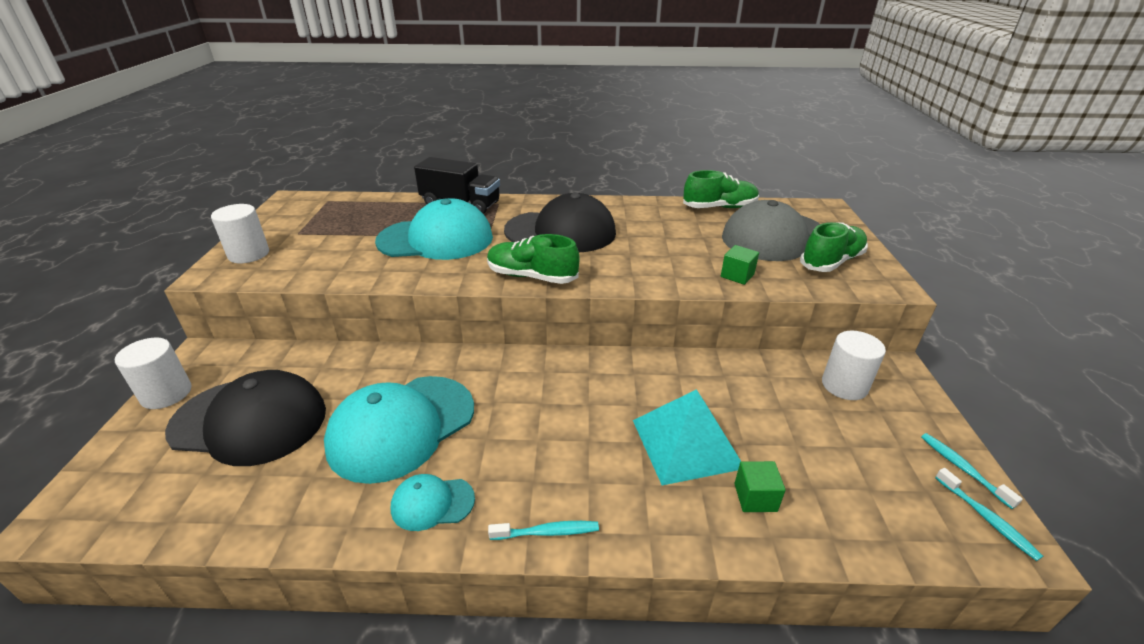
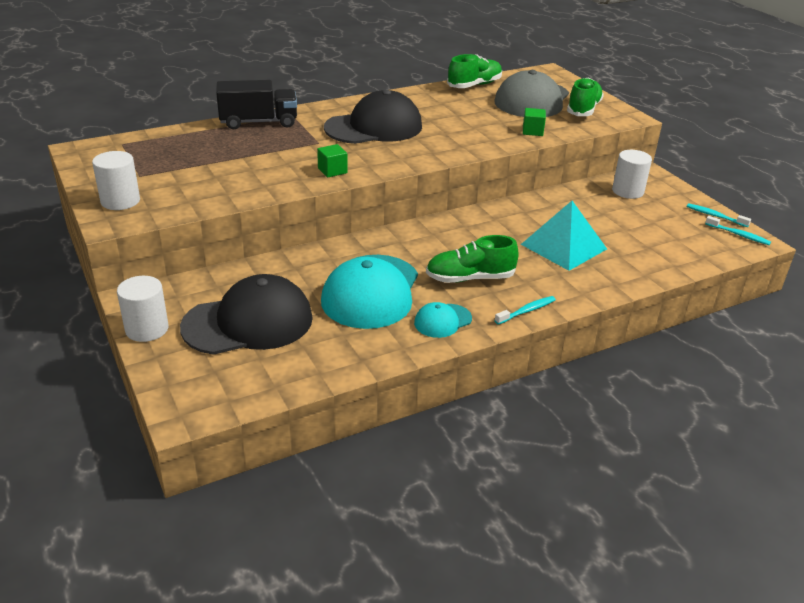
camera: 30 degrees left, 0 degrees up
(436, 239) = (277, 154): turquoise cap -> none
(532, 277) = (391, 163): green shoe -> green shoe (470, 278)
(755, 497) = (623, 260): green cube -> green cube (332, 171)

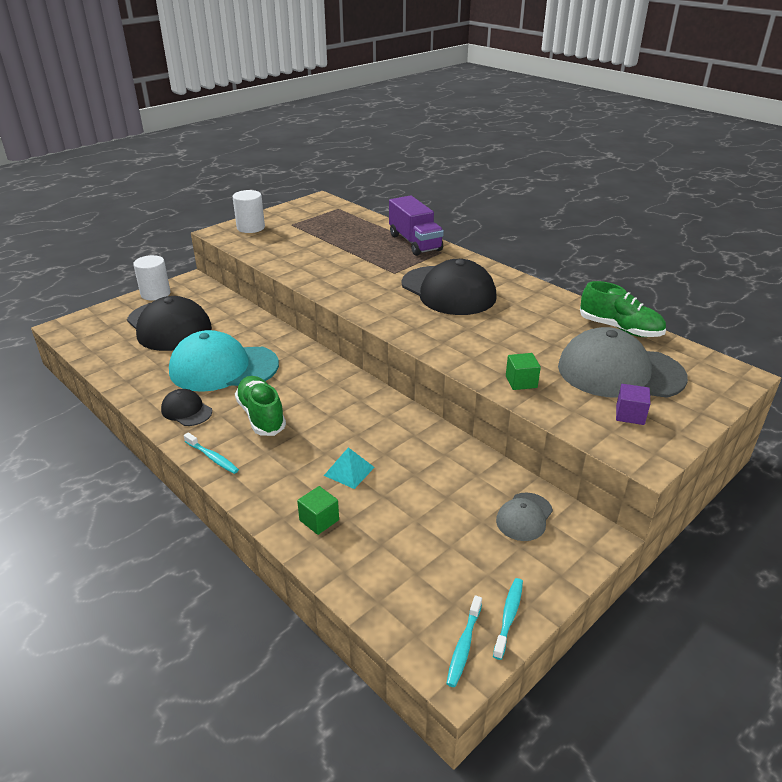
camera: 75 degrees right, 0 degrees up
(258, 122) = (415, 242): black truck -> purple truck
(332, 171) = (342, 288): green cube -> green cube (319, 520)
(442, 321) = (186, 410): turquoise cap -> black cap
(563, 246) = (349, 471): turquoise pyramid -> turquoise pyramid, size x0.51
(583, 109) = (630, 415): green shoe -> purple cube
(627, 191) = (524, 517): white cylinder -> grey cap

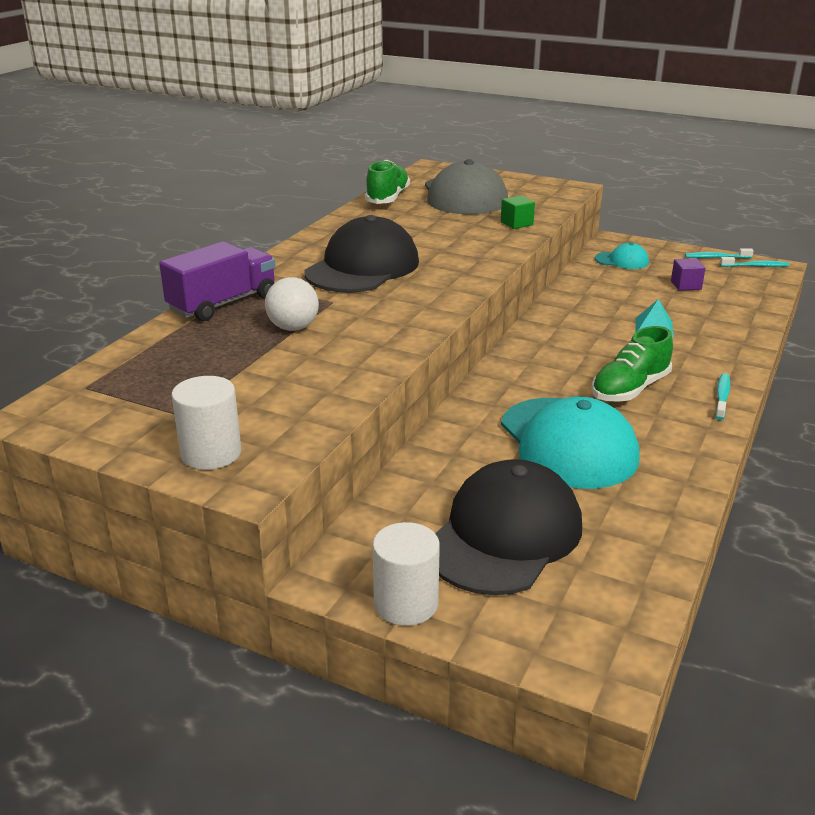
camera: 110 degrees left, 5 degrees down
(186, 410) = (674, 439): black cap -> none
(319, 520) = (724, 327): green cube -> none
(364, 257) = (293, 328): none -> white ball
(524, 517) = (622, 261): grey cap -> turquoise cap
(630, 415) = (523, 192): purple cube -> purple cube (686, 285)

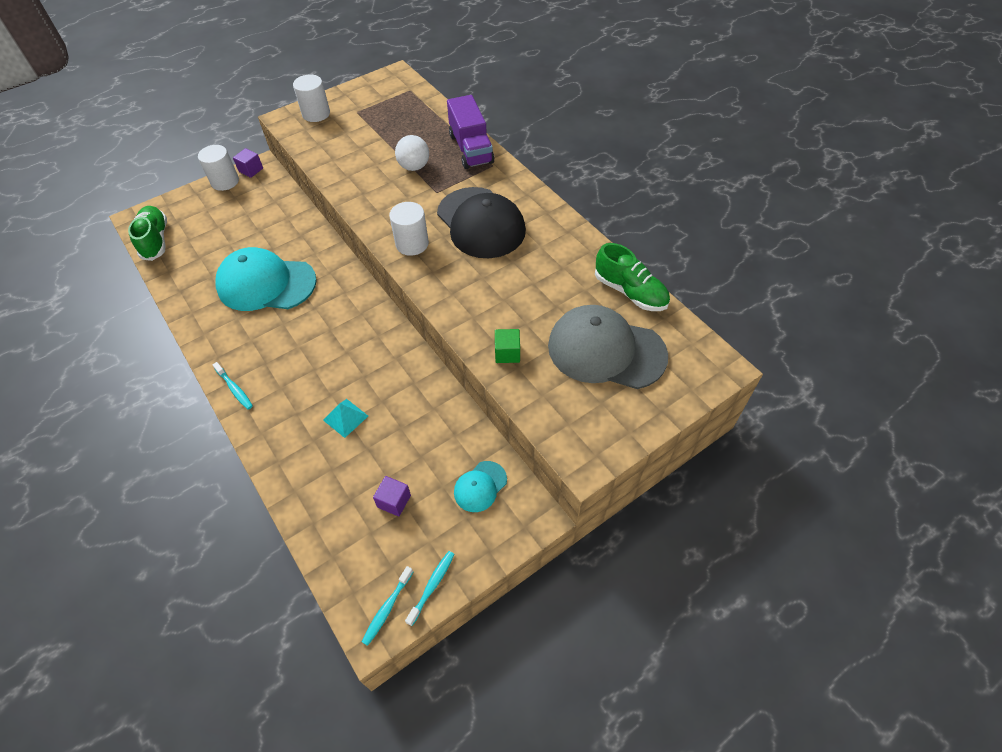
camera: 120 degrees right, 25 degrees up
(347, 585) = (251, 170): none -> purple cube
(436, 291) = (412, 244): none -> white cylinder
(504, 535) = (229, 225): black cap -> none
(630, 389) = (286, 346): green shoe -> green shoe (155, 240)

